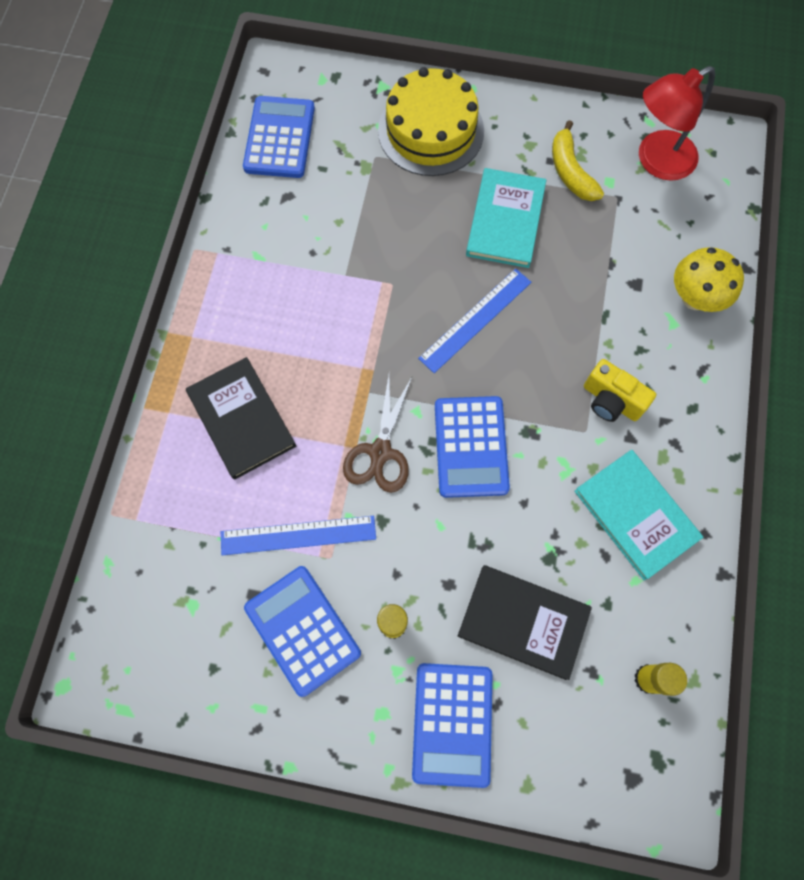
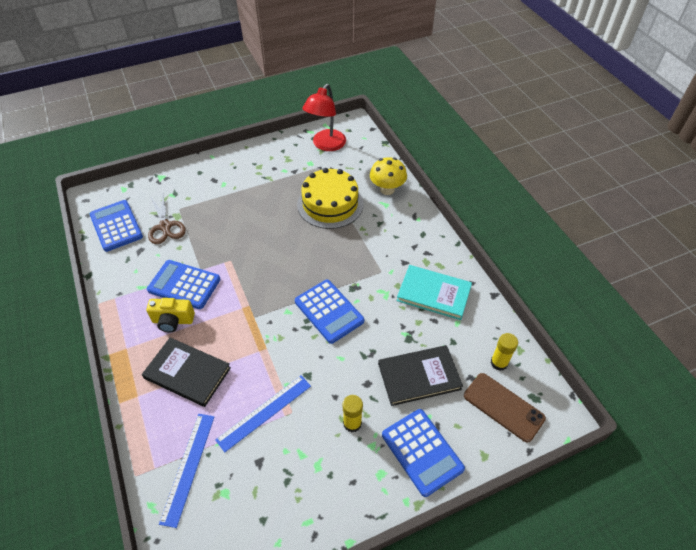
camera: 35 degrees left, 20 degrees down
(302, 630) = (303, 461): blue calculator -> blue calculator (184, 285)
(380, 452) = (282, 342): brown scissors -> brown scissors (165, 226)
(431, 130) = (202, 184): yellow cake -> yellow cake (330, 204)
(475, 320) = (287, 253): blue ruler -> blue ruler (188, 467)
(505, 220) = (270, 203): turquoise book -> none
(570, 171) = (288, 168): yellow banana -> none
(604, 743) = (503, 407): none -> brown phone
(611, 401) = (383, 251): yellow camera -> yellow camera (173, 321)

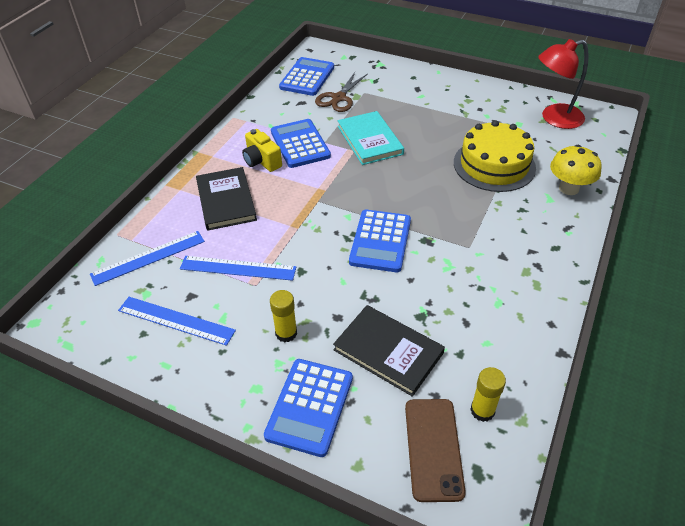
camera: 50 degrees right, 5 degrees down
(273, 488) = (176, 320): none -> blue ruler
(434, 293) = (496, 302): turquoise book -> turquoise book (370, 140)

